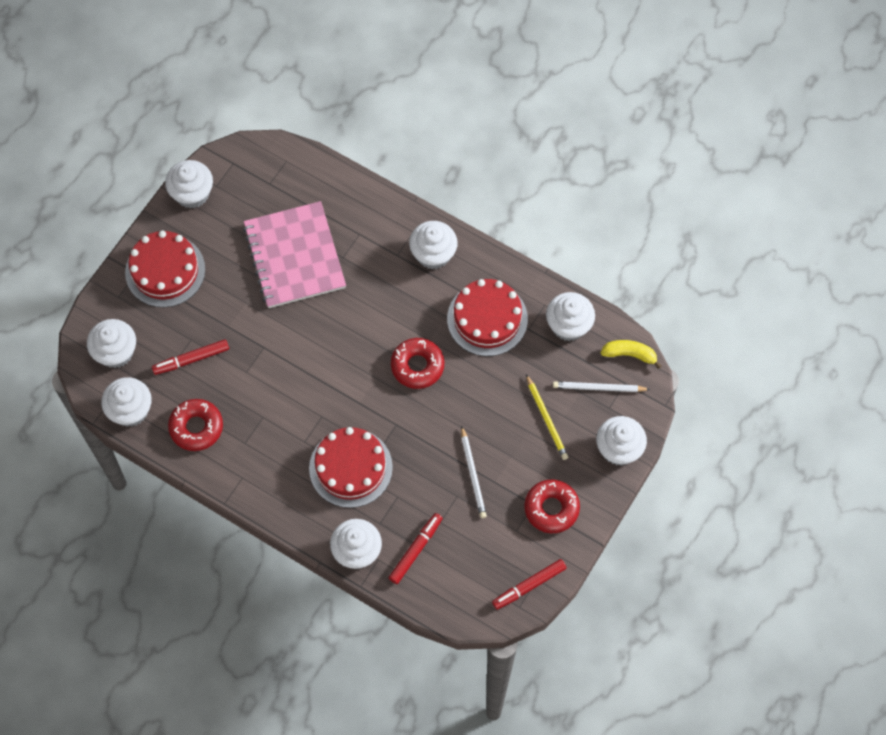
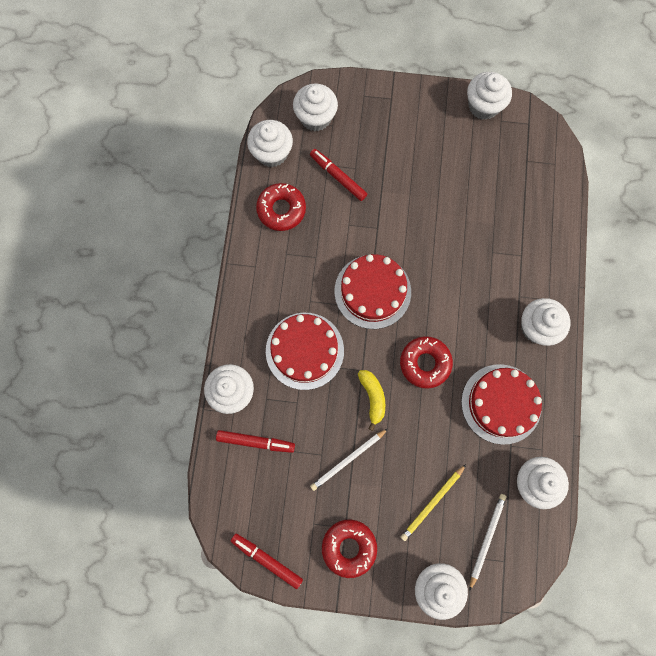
camera: 65 degrees right, 10 degrees up
(165, 270) = (404, 119): red cake -> red cake (372, 291)
(294, 256) = (471, 213): pink notebook -> none
(598, 388) = (486, 538): white pencil -> white pencil turned 45 degrees clockwise
(630, 354) = (535, 554): yellow banana -> yellow banana (372, 397)

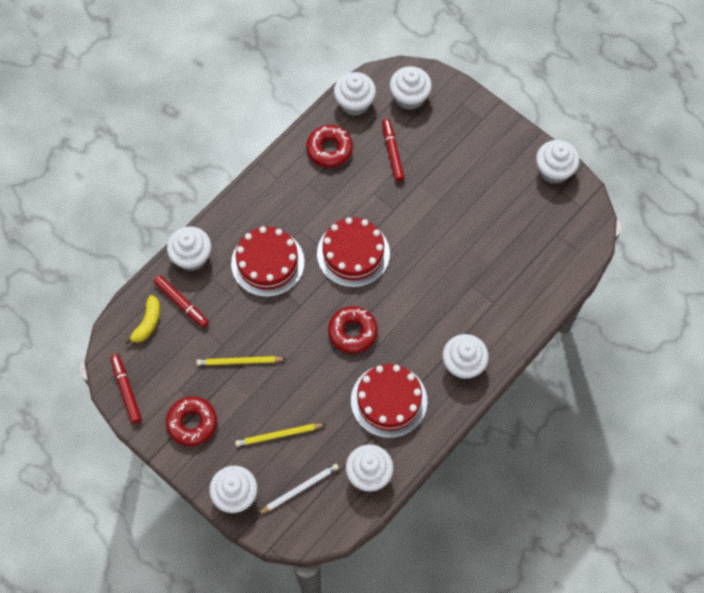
camera: 35 degrees right, 10 degrees down
(348, 460) = (239, 362): white pencil -> yellow pencil
(372, 397) = (292, 330): yellow banana -> yellow banana (147, 323)

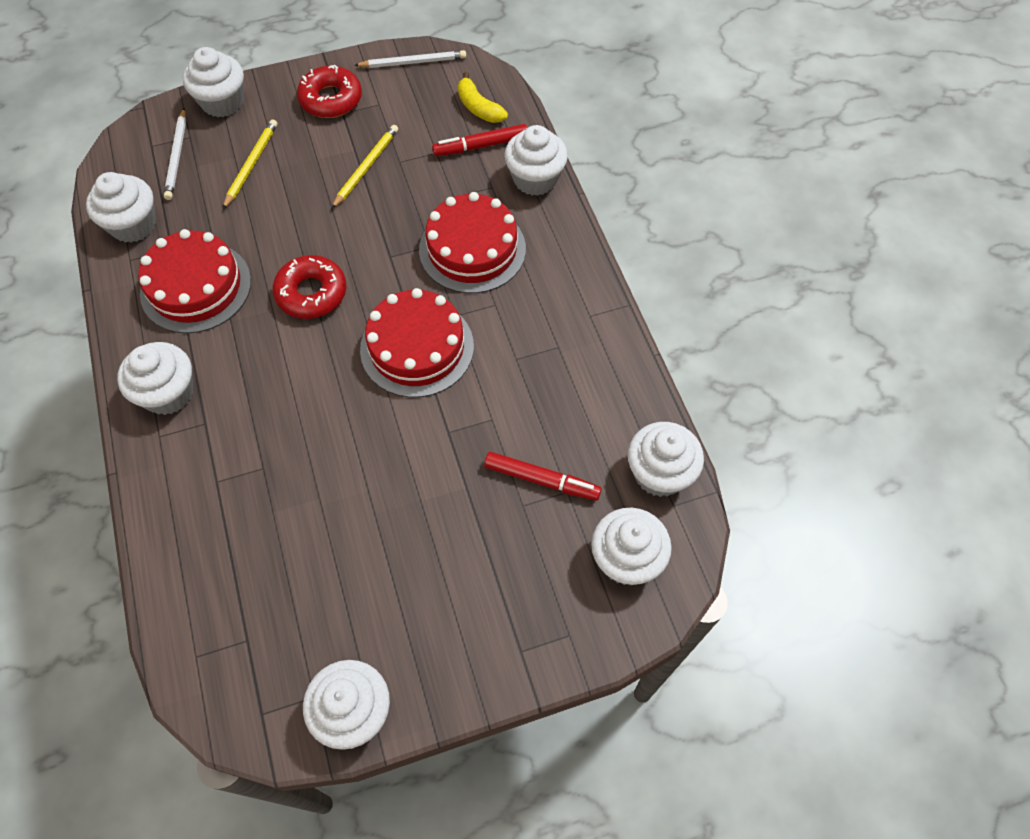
camera: 120 degrees right, 5 degrees down
(126, 390) = (413, 62): red marker -> white pencil
(329, 149) = (597, 399): red donut -> none

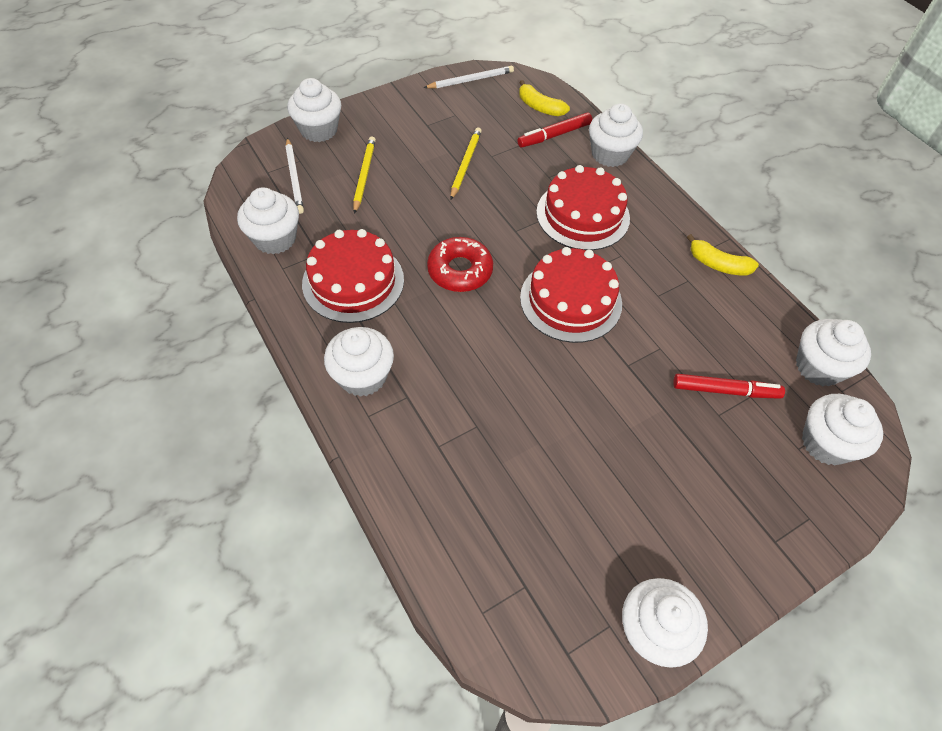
camera: 15 degrees left, 5 degrees down
(331, 99) = (413, 116): red donut -> none
(600, 333) = (718, 264): none -> yellow banana

